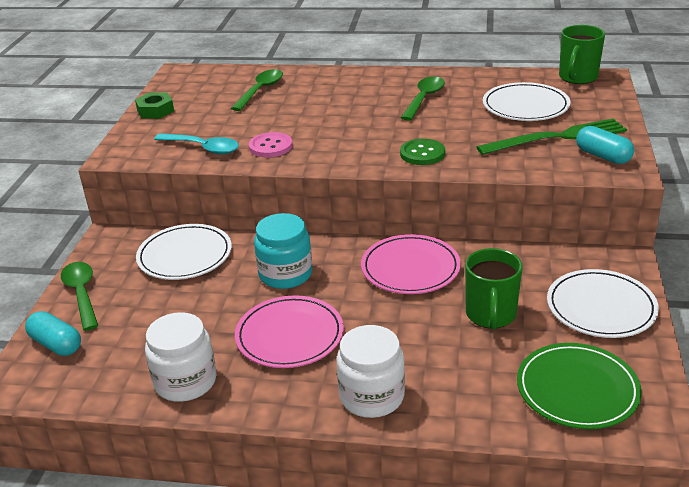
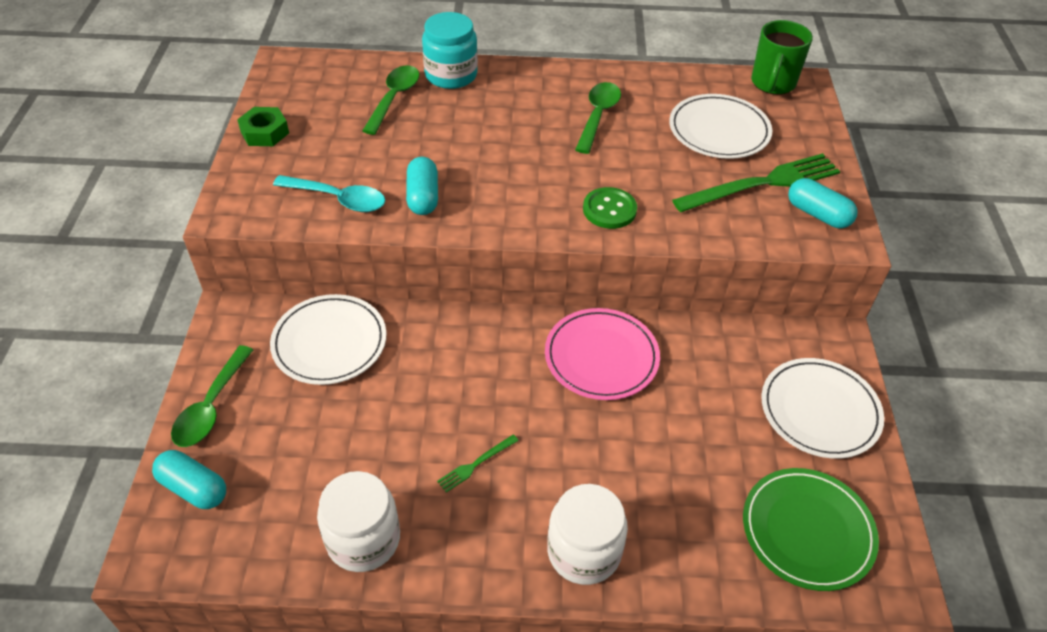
camera: 10 degrees left, 15 degrees up
(82, 294) = (211, 406): green spoon -> green spoon turned 135 degrees counterclockwise
(270, 146) = (423, 197): pink button -> turquoise capsule
(285, 274) = (456, 369): turquoise jar -> turquoise jar (451, 75)
(289, 335) = (476, 464): pink plate -> green fork
(490, 315) = (701, 426): green mug -> none

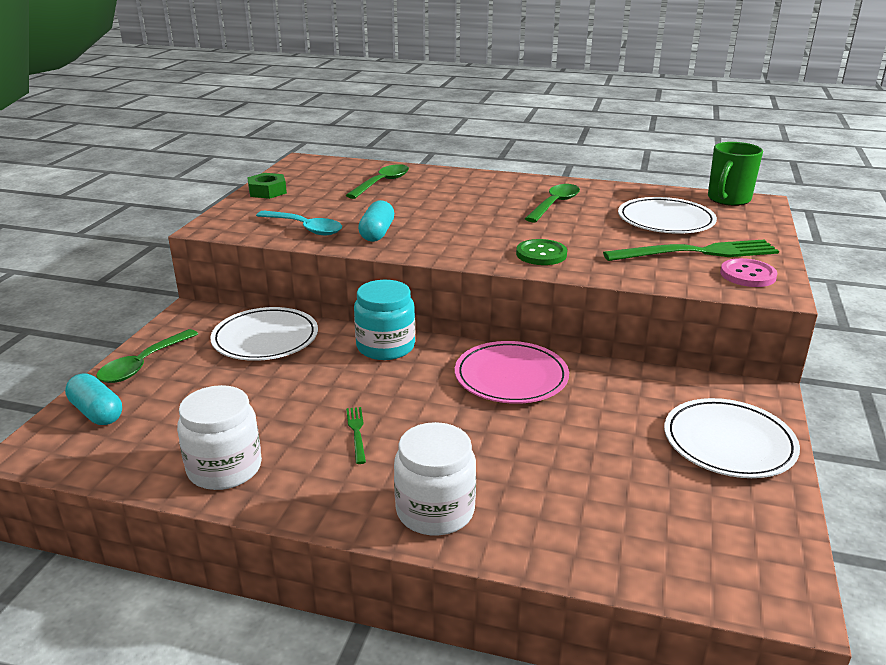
camera: 15 degrees right, 20 degrees down
(451, 75) = (436, 175): turquoise jar -> turquoise jar (385, 347)
(476, 464) = (356, 432): green fork -> green fork turned 105 degrees clockwise
(807, 531) = (688, 533): green plate -> none
(818, 214) = (747, 275): turquoise capsule -> pink button

